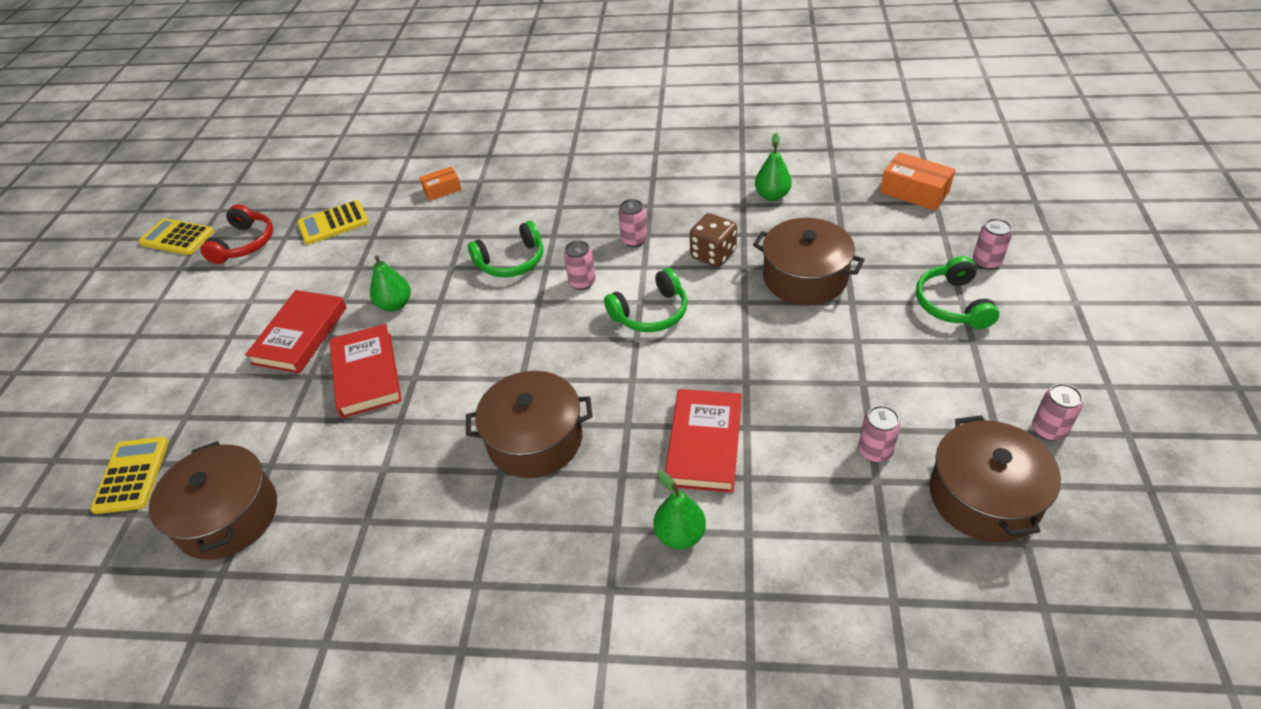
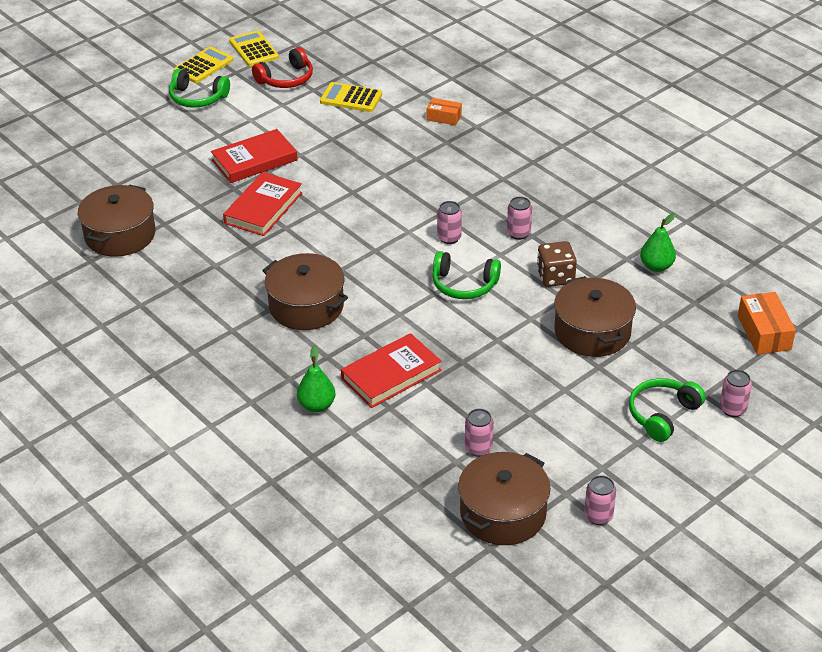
camera: 40 degrees right, 5 degrees down
(132, 475) = (98, 182): yellow calculator -> yellow calculator (203, 66)
(395, 304) = (325, 177): green pear -> none
(511, 261) = (425, 195): green headphones -> green headphones (197, 98)

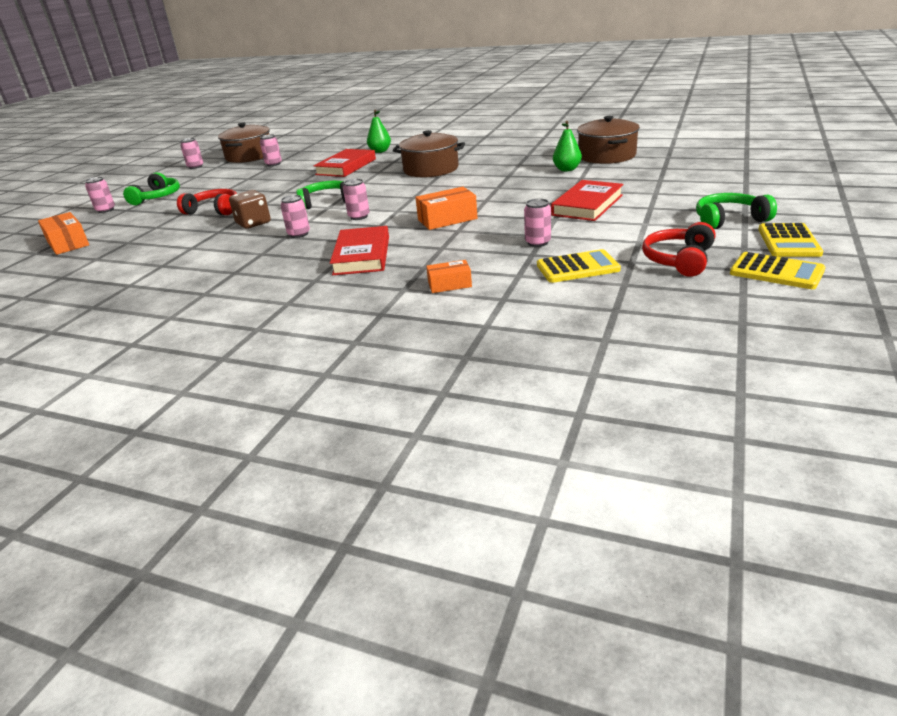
camera: 155 degrees right, 10 degrees down
(263, 208) = (531, 189): red book -> red book (362, 255)
(345, 133) = (537, 242): none -> pink can
(378, 194) = (447, 219): none -> orange box
(592, 332) = (214, 210): brown pot -> red headphones
(656, 266) = (162, 250): green pear -> green pear (566, 169)

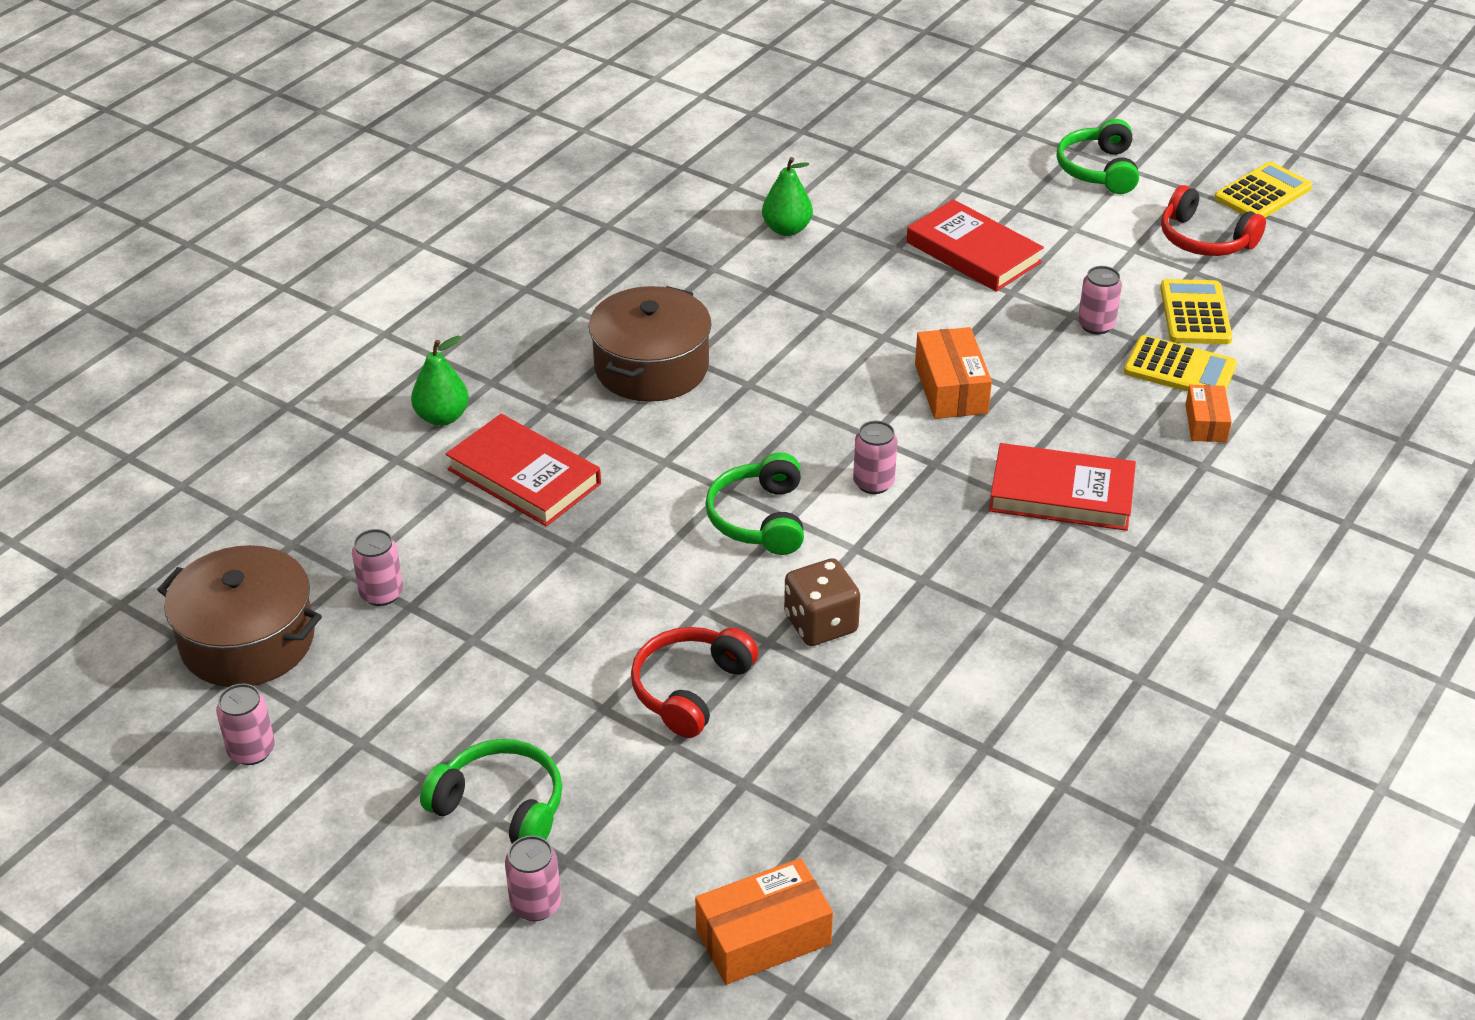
camera: 80 degrees left, 10 degrees up
(299, 234) = (921, 562): pink can -> none
(606, 156) = (745, 177): brown pot -> none
(788, 241) = (1184, 158): yellow calculator -> yellow calculator (1179, 369)

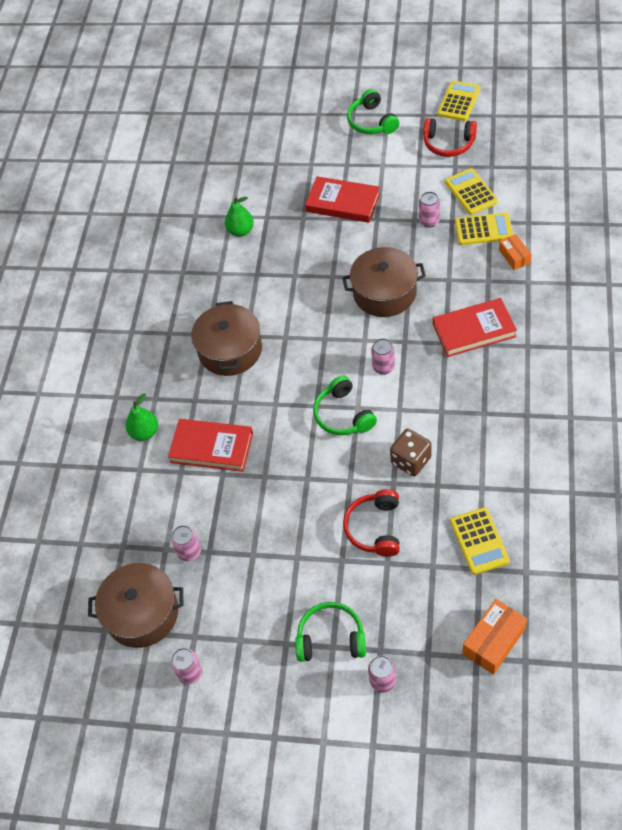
camera: 20 degrees left, 15 degrees up
(848, 783) = (479, 541): none -> yellow calculator
(951, 388) = (384, 293): orange box -> brown pot

